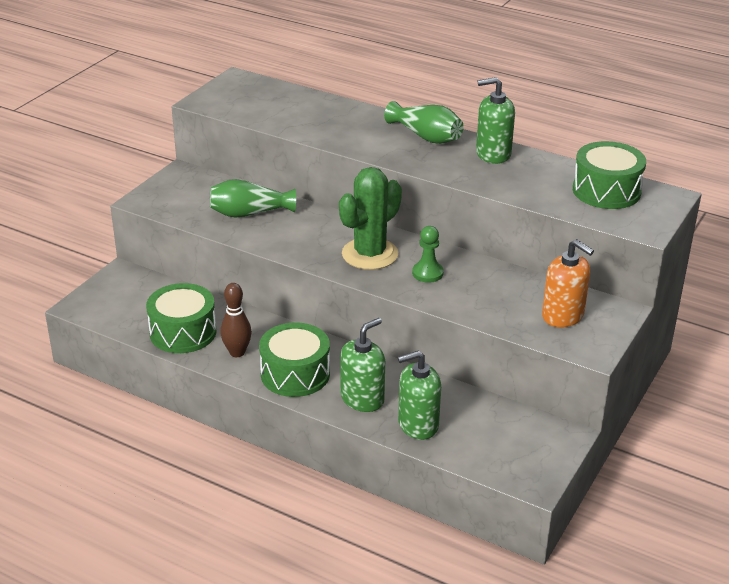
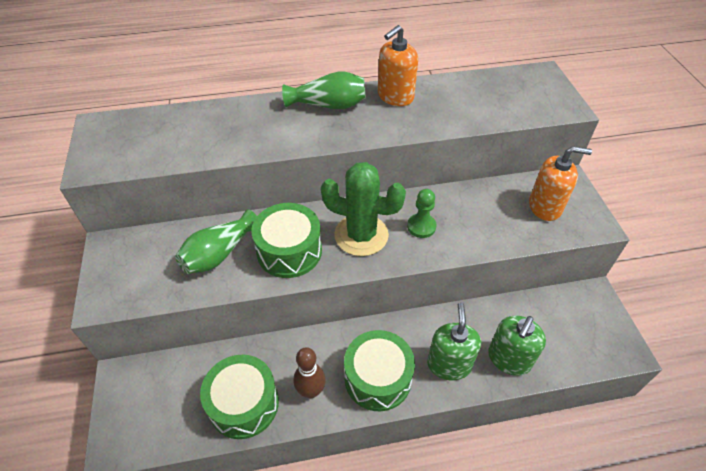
camera: 40 degrees left, 15 degrees up
(370, 254) = (361, 235): green cactus -> green cactus turned 75 degrees counterclockwise
(493, 154) = (395, 96): green soap dispenser -> orange soap dispenser
(606, 191) = (505, 89): green drum -> green drum (289, 251)

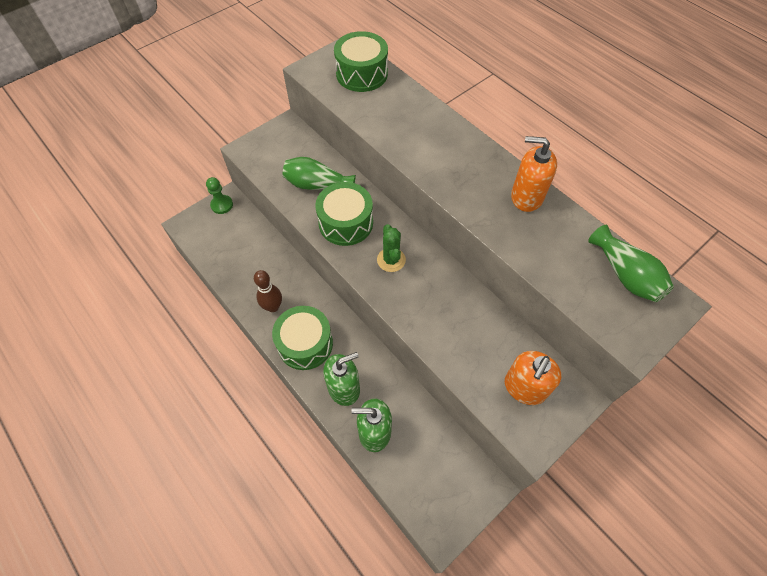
camera: 60 degrees right, 10 degrees up
(244, 404) = (244, 273): green drum -> green drum (362, 74)
(328, 105) = (475, 158): green vase -> green vase (625, 274)
(361, 235) = (391, 260): green cactus -> green cactus, size x0.60
(421, 226) = (429, 297): green pawn -> green pawn (222, 205)
(545, 206) = (524, 387): orange soap dispenser -> orange soap dispenser turned 60 degrees clockwise

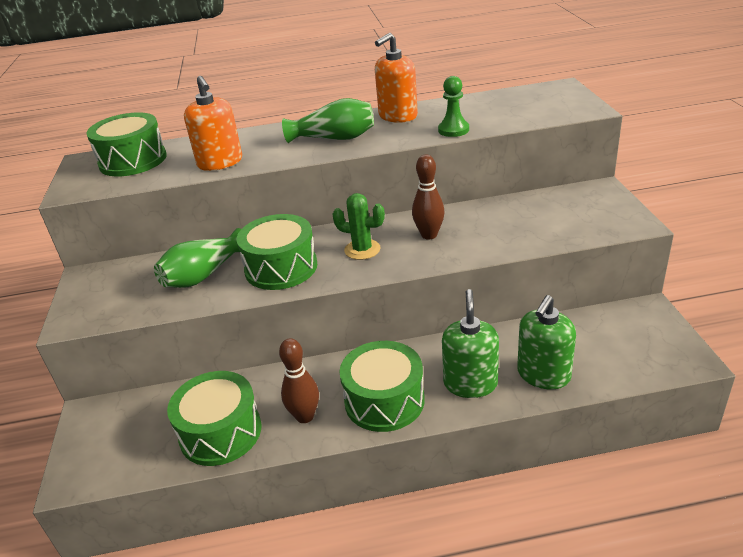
camera: 55 degrees left, 25 degrees down
(222, 205) = (90, 423): green pawn -> green pawn (453, 130)
(242, 271) = (220, 432): none -> green drum
(432, 294) = (429, 235): none -> brown bowling pin
(524, 387) = (574, 212): orange soap dispenser -> orange soap dispenser (220, 162)
(625, 274) = (518, 97): green vase -> green vase (334, 138)

